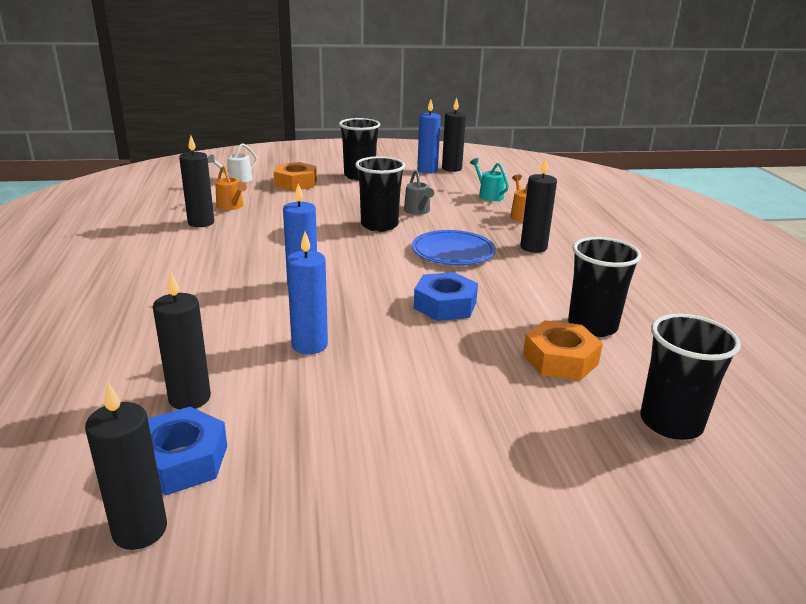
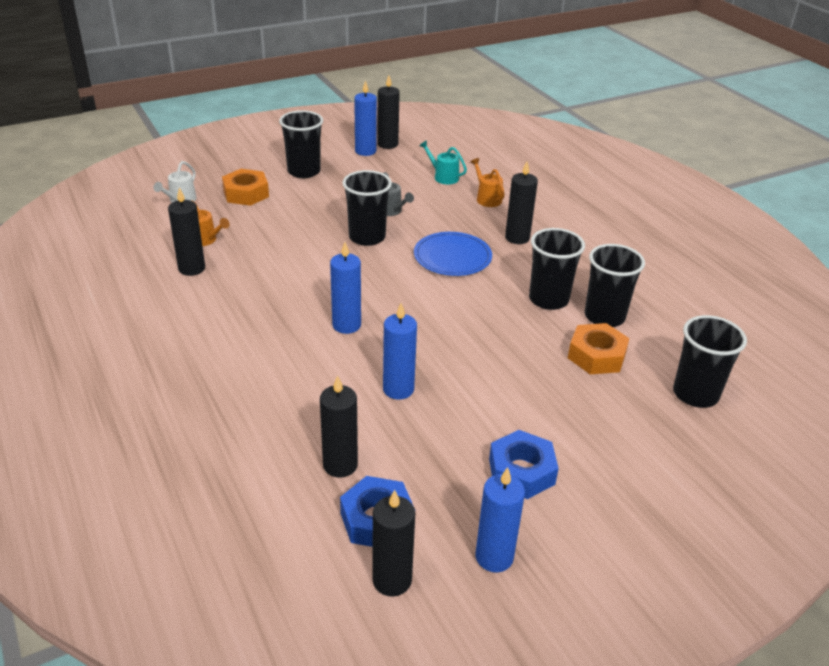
camera: 20 degrees left, 10 degrees up
(283, 539) = (494, 557): none -> blue candle
(445, 305) = (481, 321): blue nut -> blue nut (521, 471)
(534, 301) = (548, 299): none -> black cup

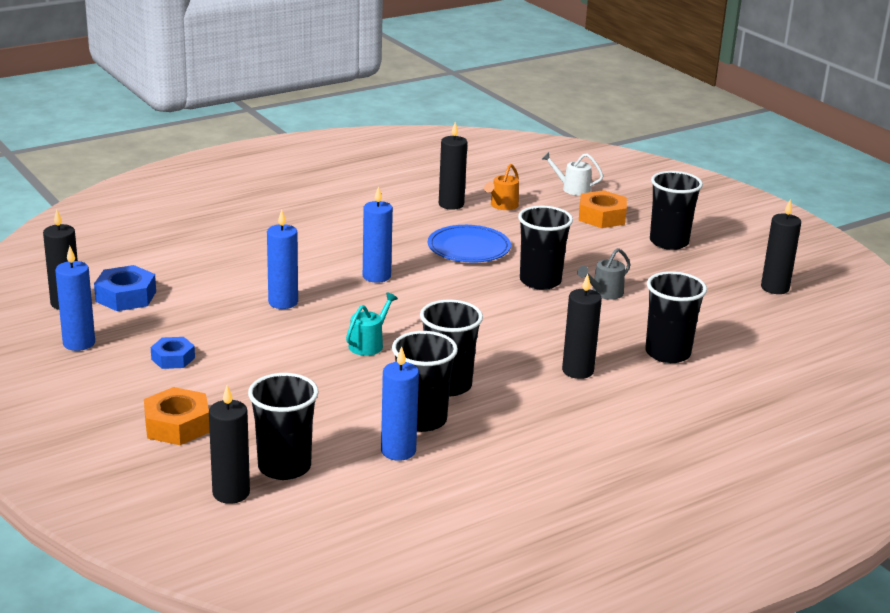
camera: 85 degrees right, 10 degrees down
(340, 465) = (187, 280): black candle -> black candle (231, 493)
(365, 151) = (745, 275): blue candle -> blue candle (398, 451)
(443, 177) = (708, 325): turquoise watering can -> turquoise watering can (368, 344)
(452, 257) = (517, 329): blue plate -> blue plate (469, 248)
(487, 198) = (667, 353): orange watering can -> black cup
(521, 471) = (173, 358): blue nut -> blue nut, size x0.65
(596, 356) = (346, 409): orange nut -> orange nut (177, 425)

